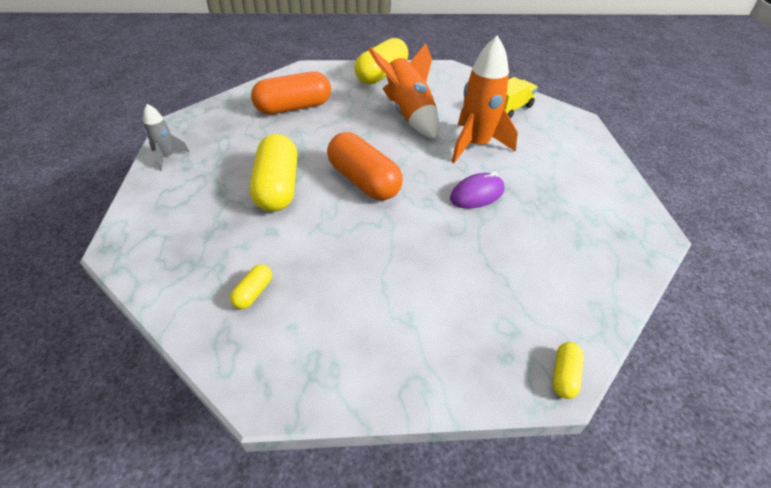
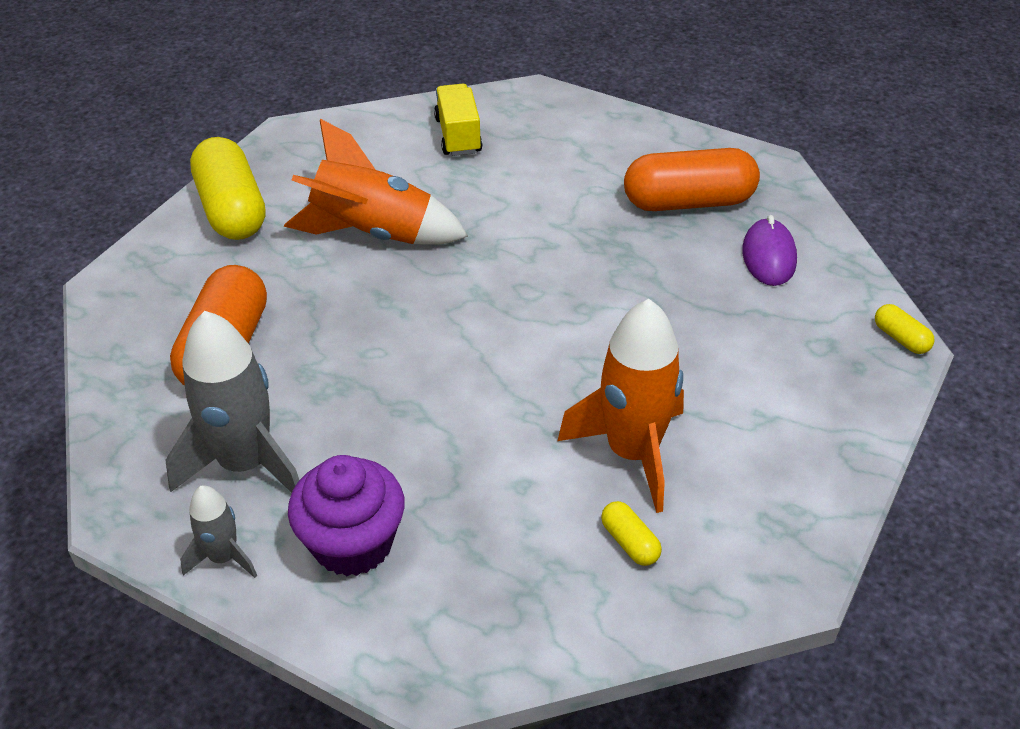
camera: 55 degrees left, 0 degrees up
(195, 190) = (353, 543): none -> purple cupcake
(227, 140) = (246, 464): none -> grey rocket
(277, 187) = (429, 445): yellow capsule -> none
(364, 181) = (492, 349): orange capsule -> orange capsule (688, 202)
(475, 145) = (507, 208): orange rocket -> orange rocket (632, 452)
(477, 194) = (605, 259): purple mouse -> purple mouse (768, 256)

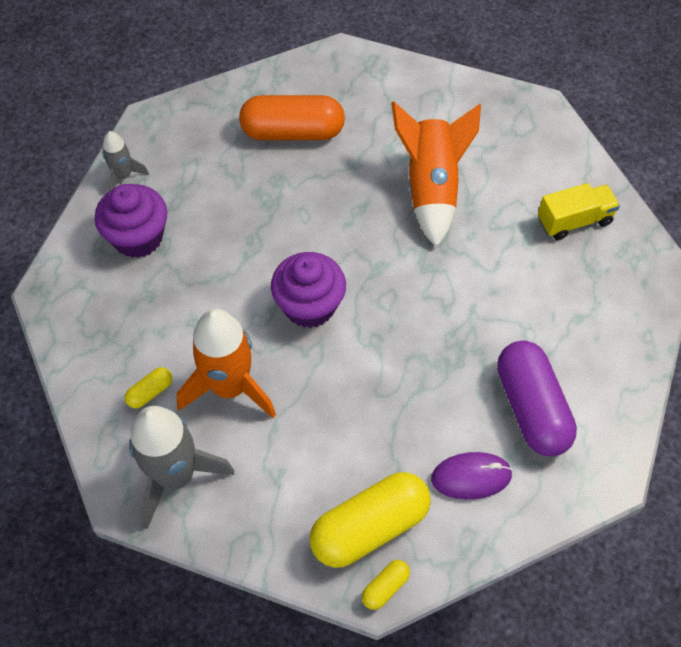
camera: 80 degrees right, 15 degrees up
(232, 209) = (436, 97): yellow capsule -> yellow capsule (369, 527)
(246, 464) = (195, 168): grey rocket -> grey rocket (175, 476)
(521, 362) = (309, 306): none -> purple cupcake
(688, 202) = (531, 408): orange capsule -> purple capsule

